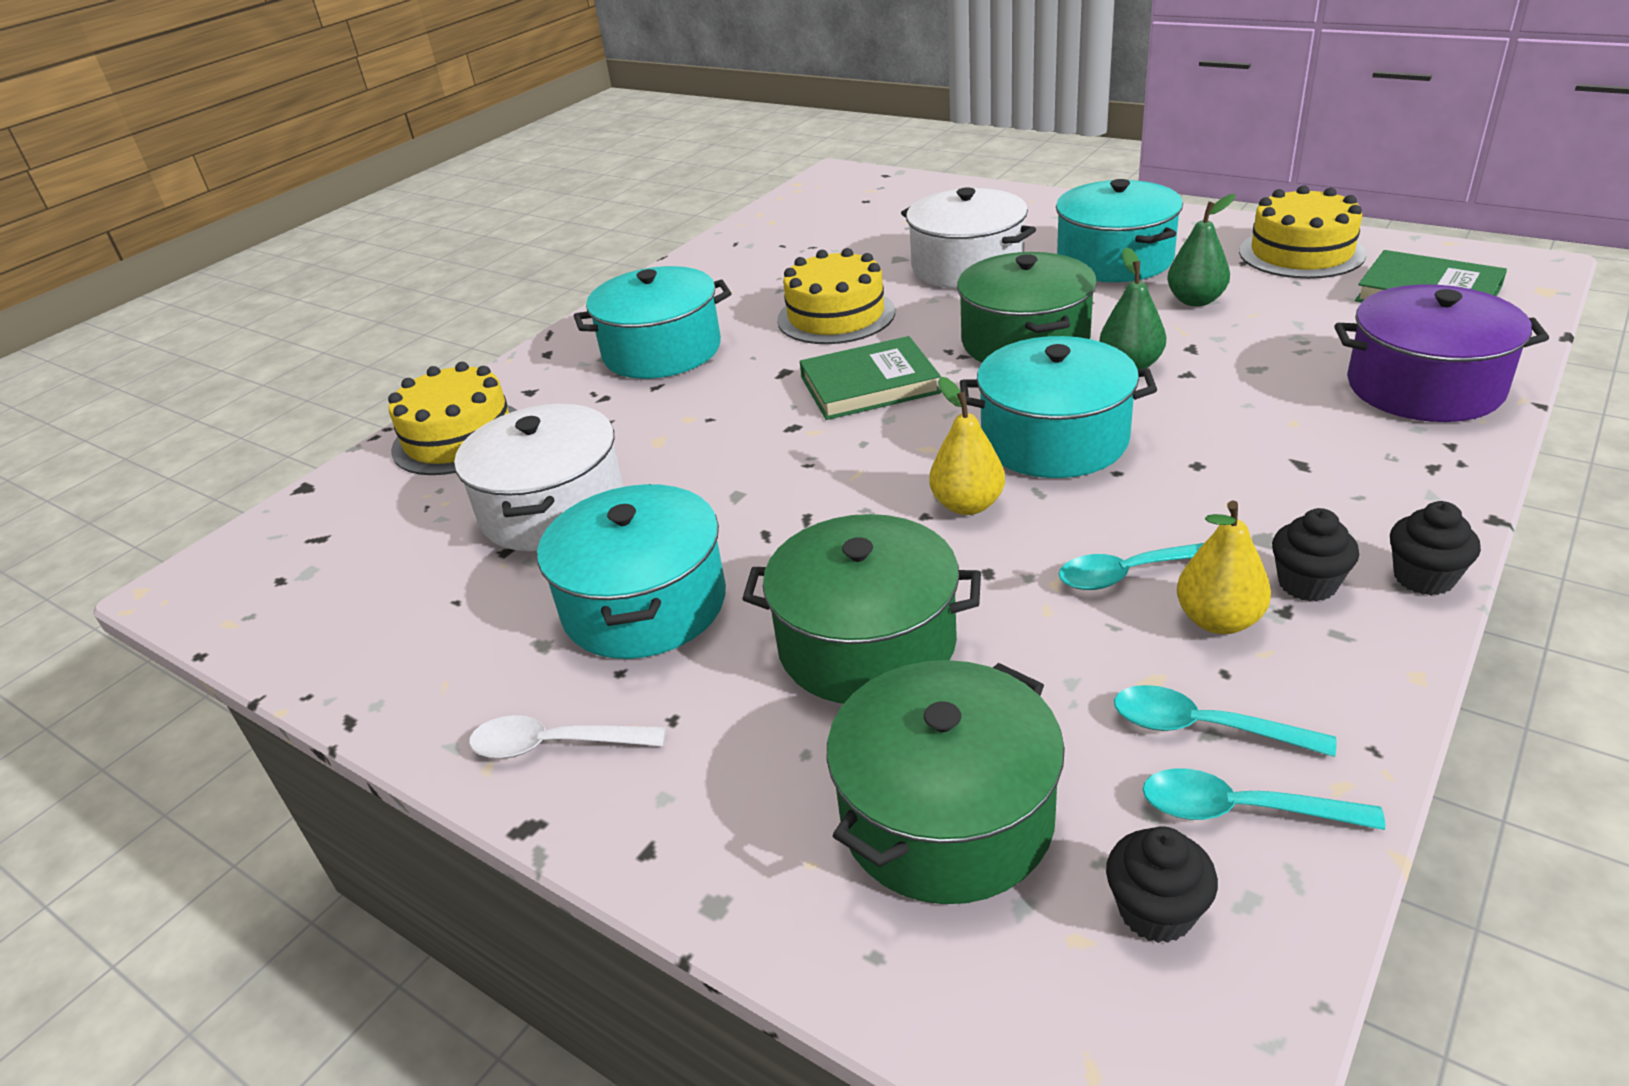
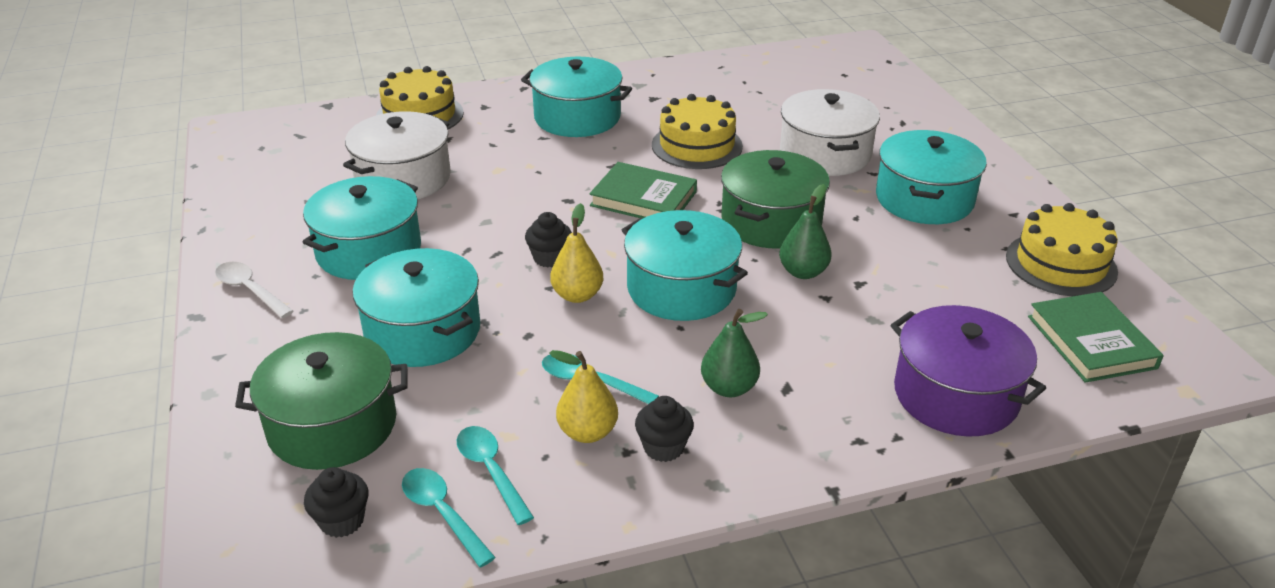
camera: 35 degrees right, 0 degrees up
(867, 643) = (423, 331): green pot -> turquoise pot
(1196, 300) = (922, 255): green pear -> green pear (729, 388)
(1423, 577) = (729, 488): black cupcake -> black cupcake (549, 258)

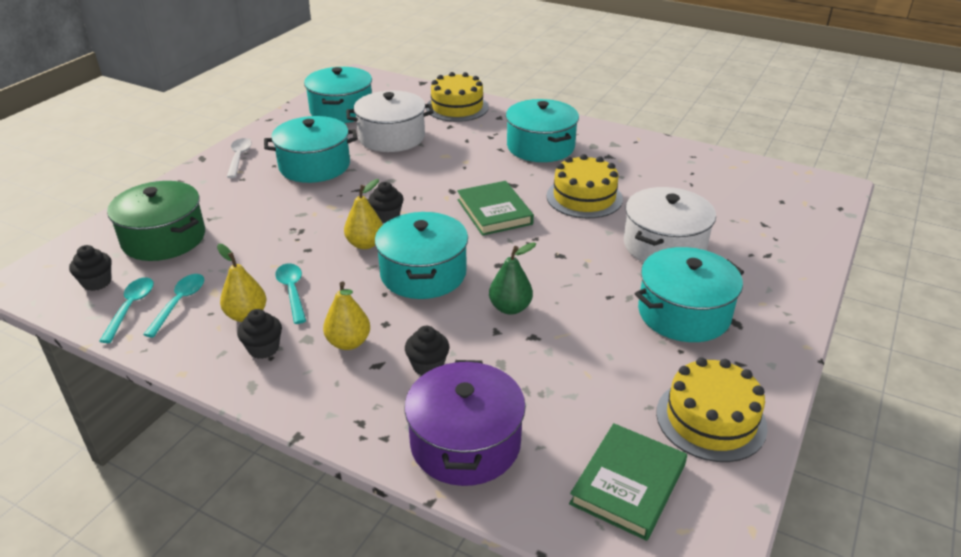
camera: 45 degrees right, 0 degrees up
(423, 331) = (269, 218): turquoise pot -> turquoise pot (341, 110)
(729, 388) = (348, 343): green pear -> yellow pear
(771, 221) = (547, 267): green pot -> none
(826, 360) = (428, 366): none -> black cupcake

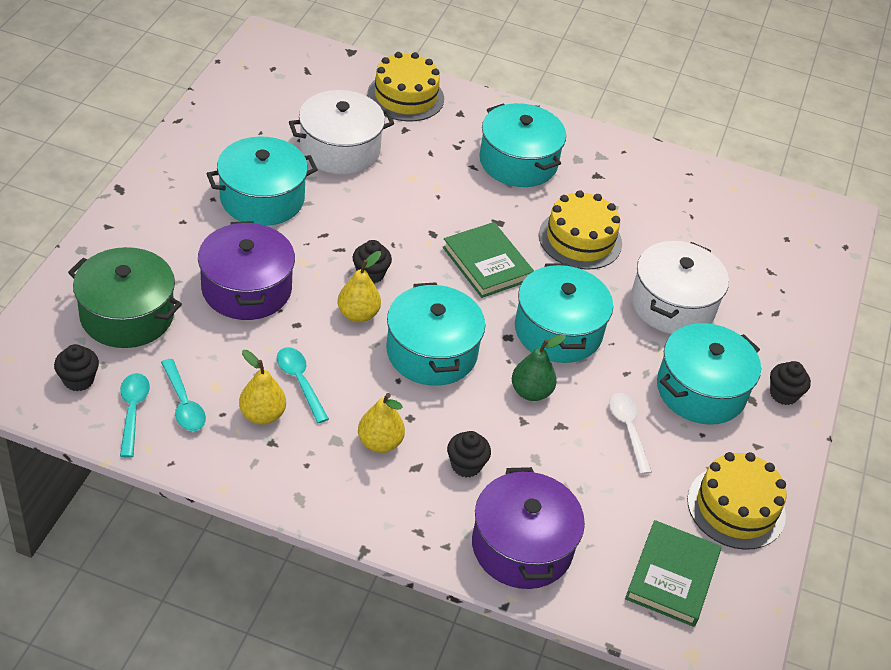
camera: 15 degrees left, 10 degrees up
(179, 303) = (183, 403): turquoise spoon -> turquoise spoon turned 150 degrees clockwise
(239, 158) = (165, 187): white spoon -> white spoon (628, 430)
(263, 348) = (295, 454): black cupcake -> black cupcake (783, 394)
(274, 223) = (246, 289): none -> purple pot
(341, 110) = (264, 103): turquoise pot -> turquoise pot (558, 331)

